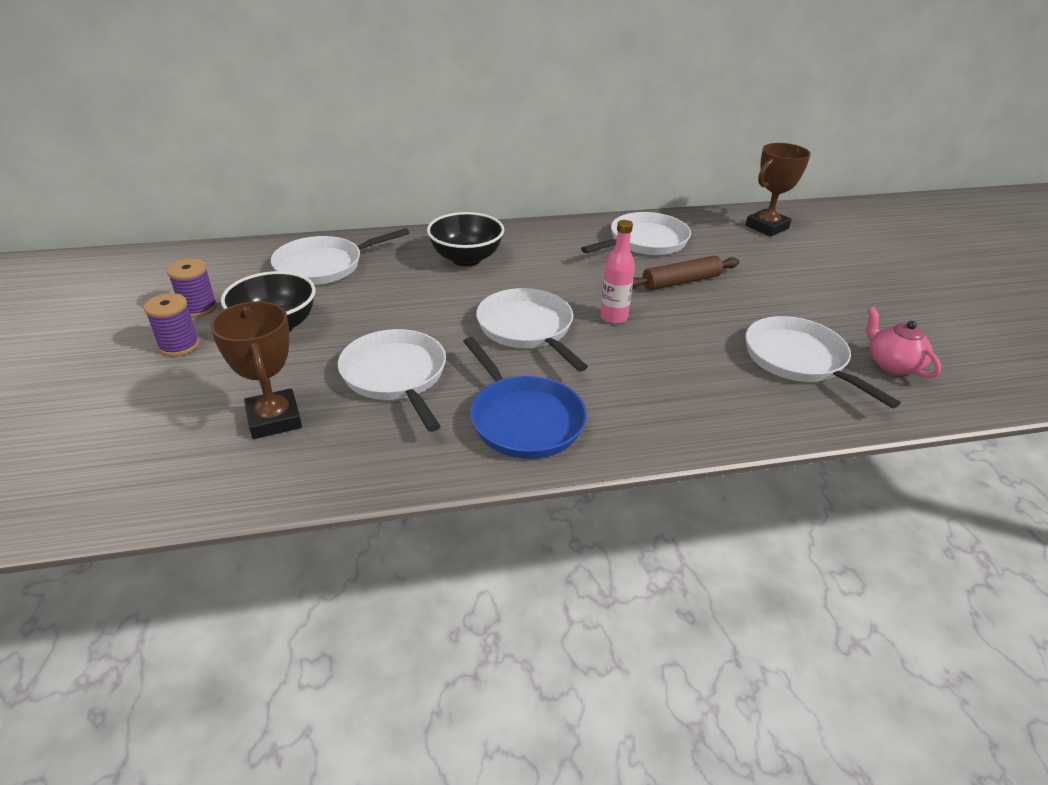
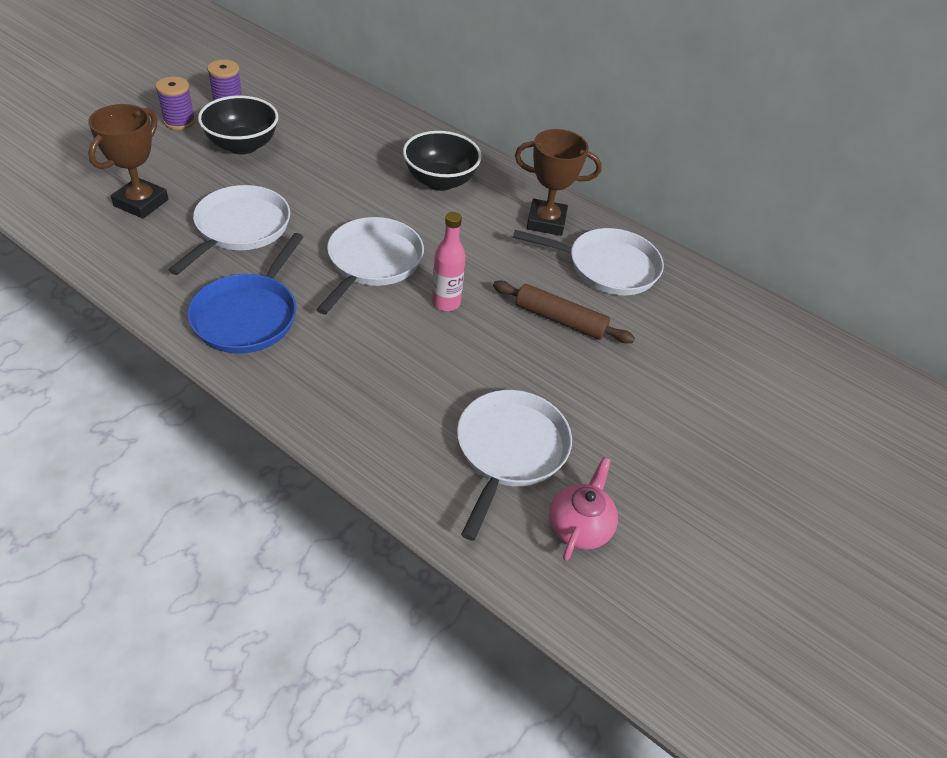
camera: 45 degrees right, 10 degrees up
(323, 266) = (342, 122): white pan -> none
(767, 227) = (759, 339): brown trophy -> brown trophy (546, 222)

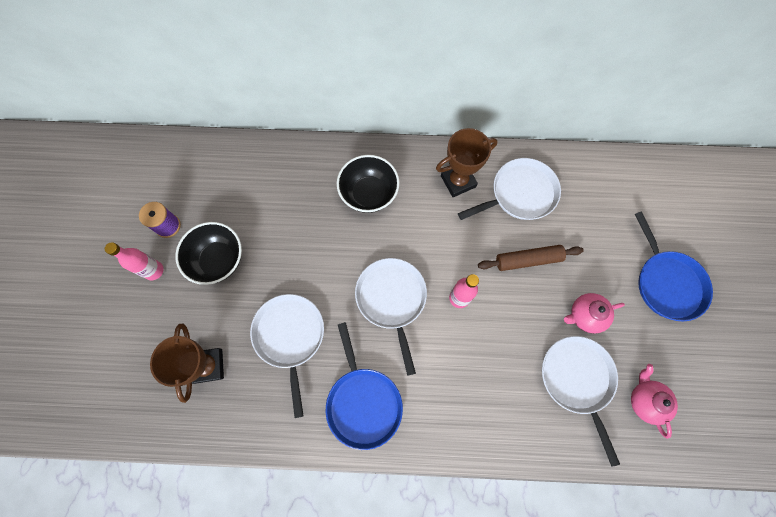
camera: 30 degrees left, 25 degrees up
(179, 121) = (154, 271): purple spool -> pink bottle
(581, 403) = (585, 315): none -> pink teapot
(722, 440) = (667, 283): none -> blue pan

